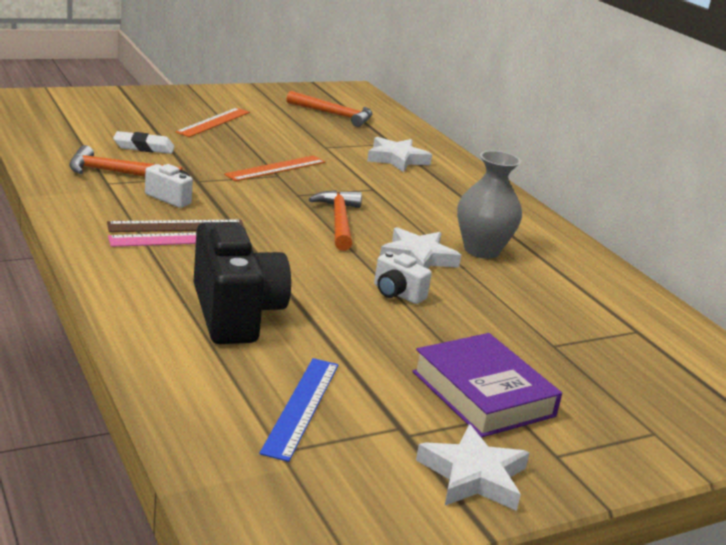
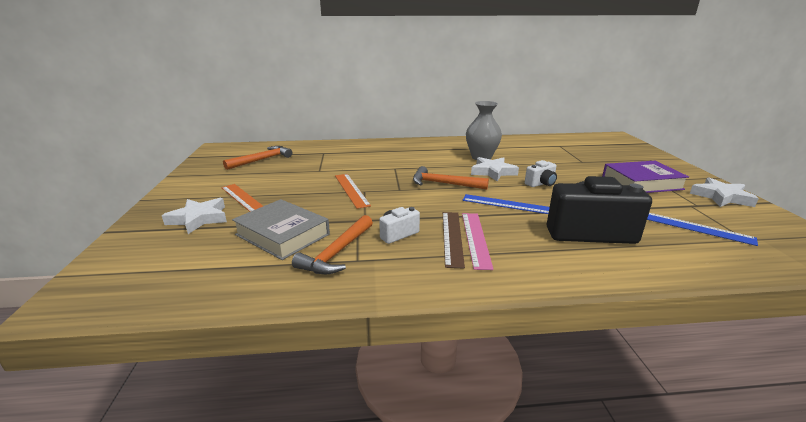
camera: 65 degrees left, 0 degrees up
(144, 147) = (282, 234): white eraser -> grey book
(294, 264) = (509, 205): none -> blue ruler
(396, 159) = (350, 155): white star -> white star (199, 219)

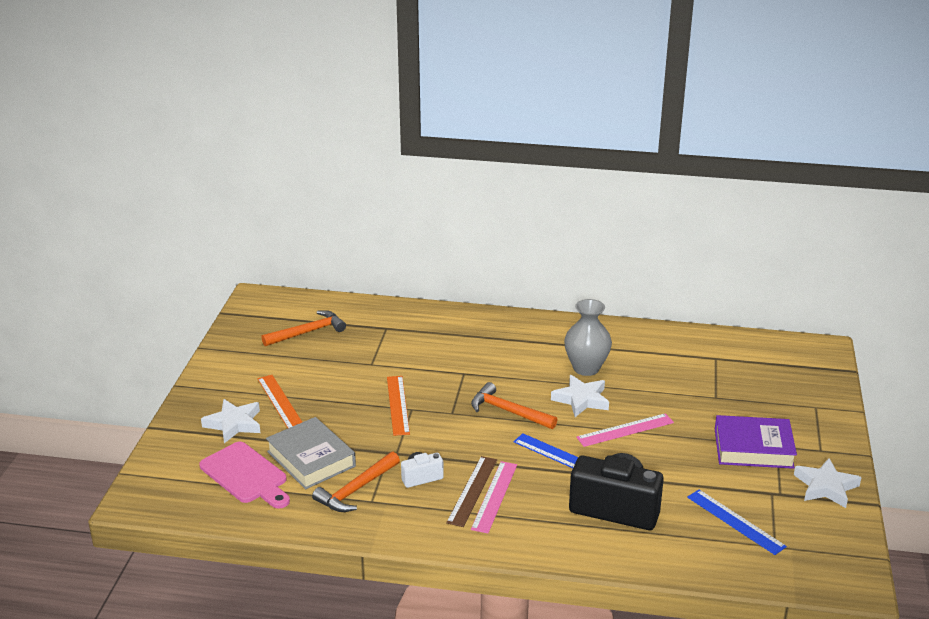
camera: 15 degrees right, 5 degrees up
(213, 257) = (246, 475): none -> pink cutting board
(541, 184) = (625, 430): white camera -> pink ruler

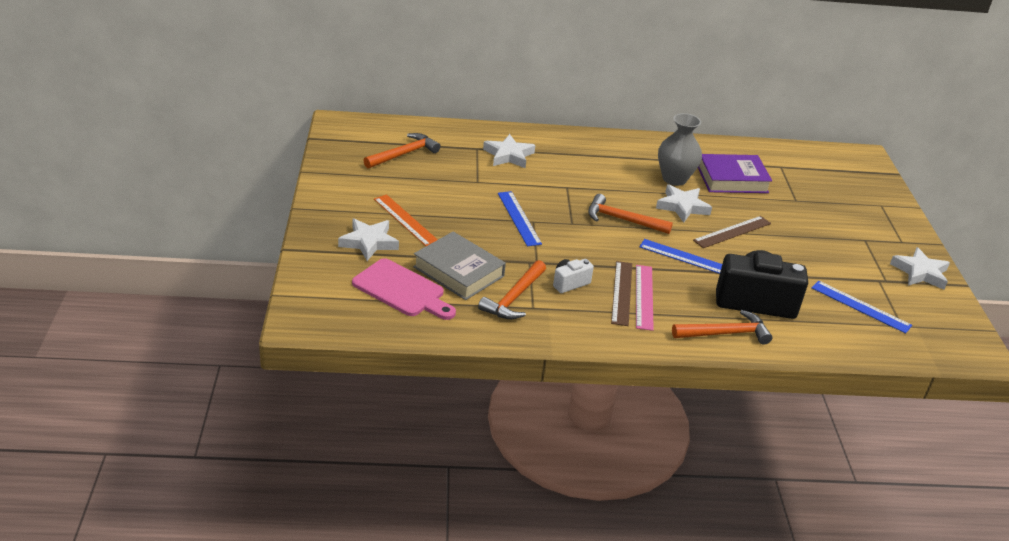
camera: 15 degrees left, 5 degrees up
(398, 405) = (519, 218): orange ruler -> blue ruler
(416, 336) = (508, 155): none -> white star
(566, 542) = (725, 333): none -> orange hammer
(625, 430) = (732, 232): pink ruler -> brown ruler
(753, 448) = (847, 242): purple book -> purple book (732, 179)

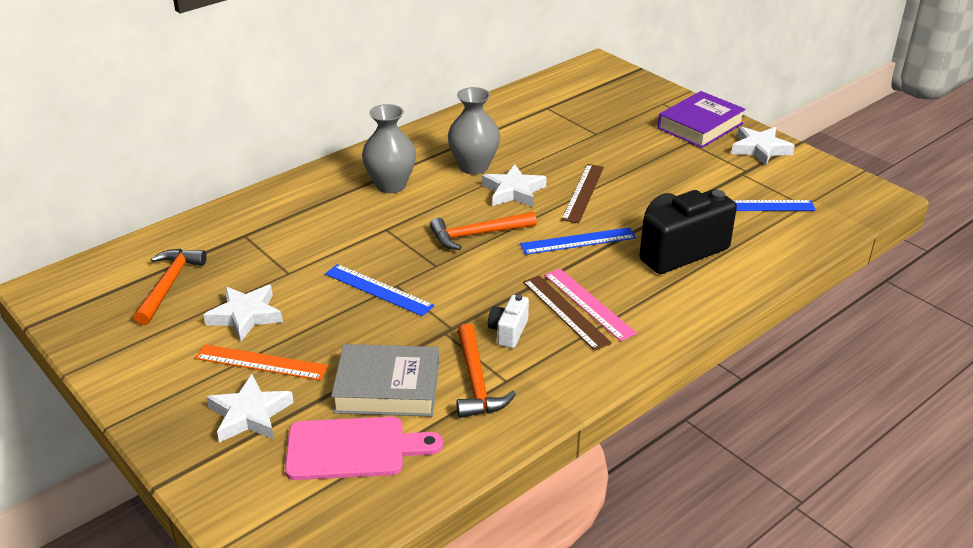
camera: 35 degrees left, 0 degrees up
(508, 155) = (287, 225): white star -> white star (245, 316)
(602, 163) = (391, 185): none -> grey vase
(725, 333) = (695, 297): orange hammer -> none
(732, 179) = (523, 141): purple book -> purple book (700, 126)

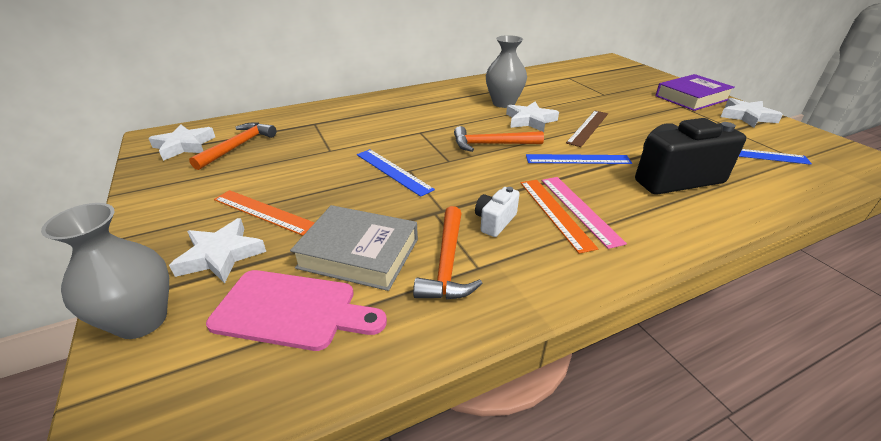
camera: 15 degrees right, 0 degrees up
(245, 316) = (277, 174): white star -> white star (184, 146)
(391, 185) = (437, 107): grey vase -> grey vase (141, 320)
(565, 312) = (555, 213): brown ruler -> orange ruler

